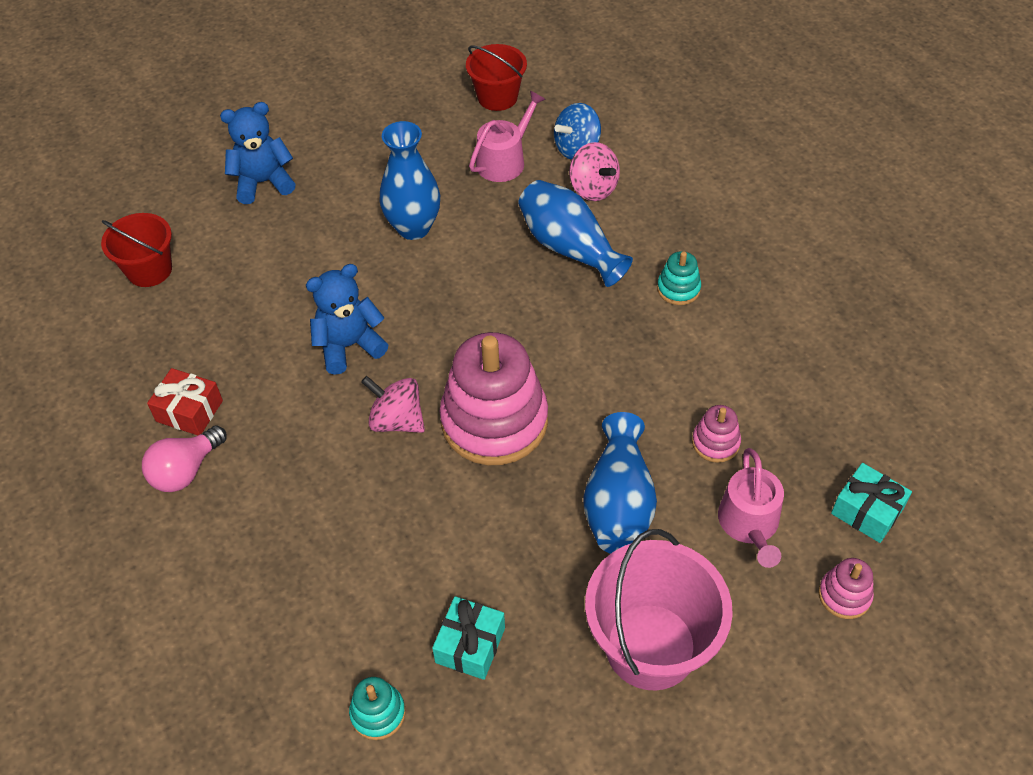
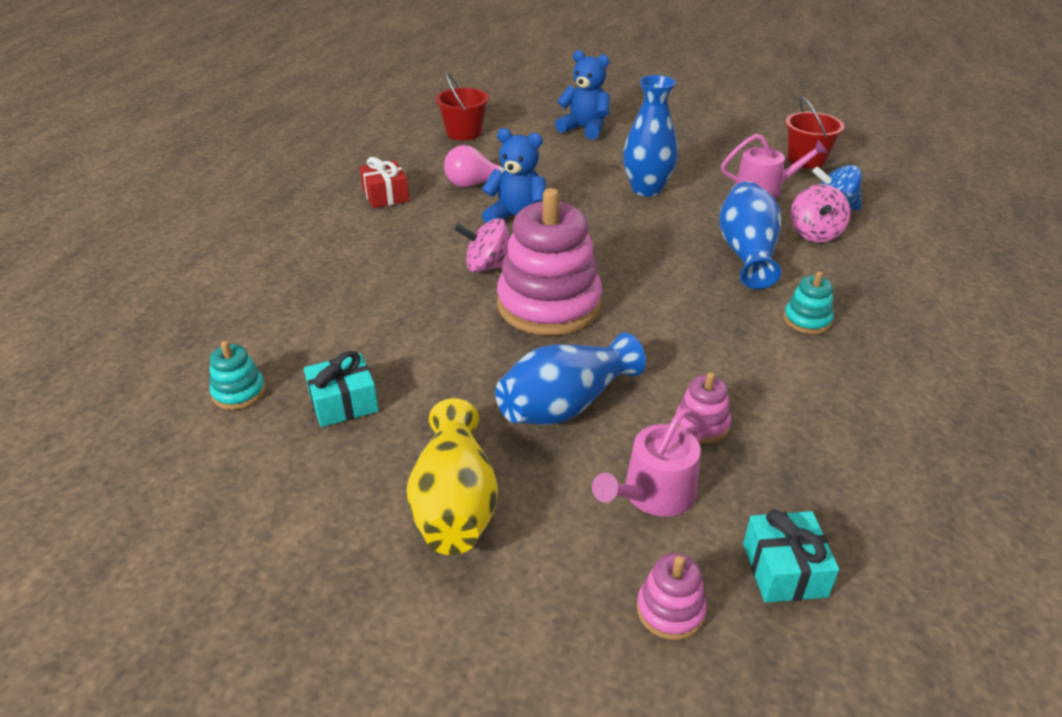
camera: 45 degrees right, 15 degrees down
(186, 471) = (341, 217): pink light bulb -> pink light bulb (474, 184)
(397, 420) = (488, 266): pink spinning top -> pink spinning top turned 75 degrees counterclockwise
(650, 646) = (455, 503): pink bucket -> yellow vase

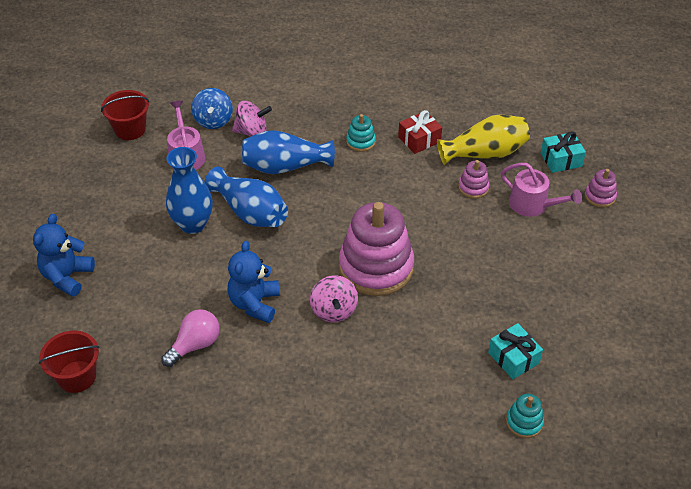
camera: 100 degrees left, 10 degrees up
(385, 195) = (225, 411): red gift -> red gift (419, 139)
(455, 503) = (572, 284): yellow vase -> yellow vase (485, 153)
(474, 184) = (195, 345): pink light bulb -> pink light bulb turned 120 degrees counterclockwise
(565, 405) = (477, 247): blue vase -> blue vase (250, 212)

